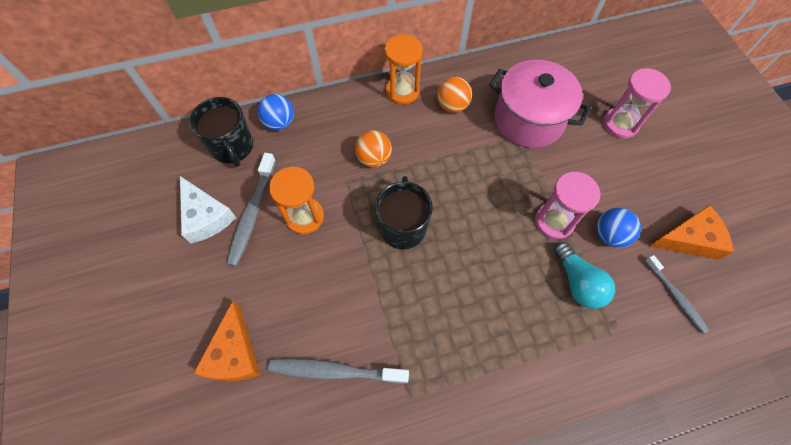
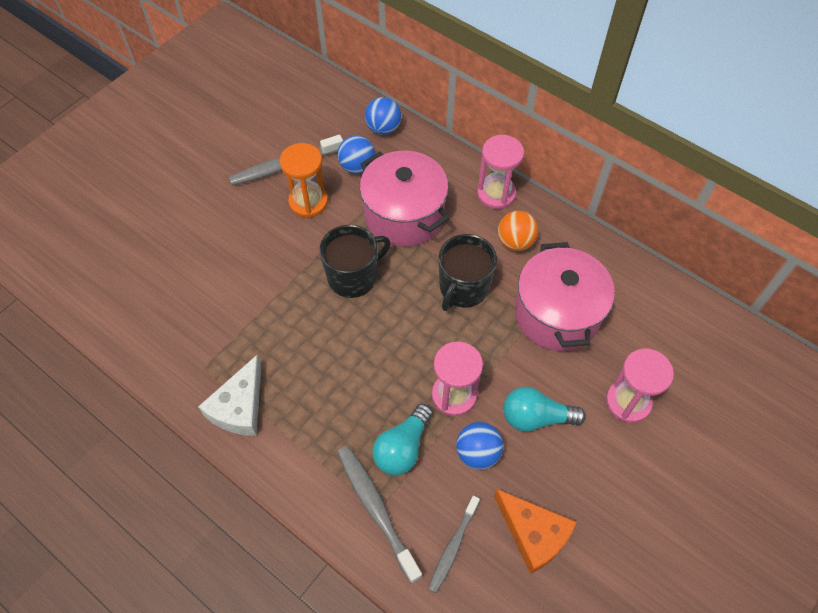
camera: 55 degrees right, 5 degrees down
(206, 216) = (259, 139): white cheese -> white cheese (239, 407)
(232, 147) = (334, 113): black mug -> black mug (463, 288)
(234, 354) = (163, 230): orange cheese -> none
(300, 162) = (357, 167): none -> blue ball
(335, 371) = (193, 304): grey toothbrush -> grey toothbrush (376, 510)
(374, 159) = (404, 215): orange ball -> pink pot
(402, 91) = (496, 194): orange hourglass -> pink hourglass
(602, 182) = (536, 417): none -> turquoise light bulb

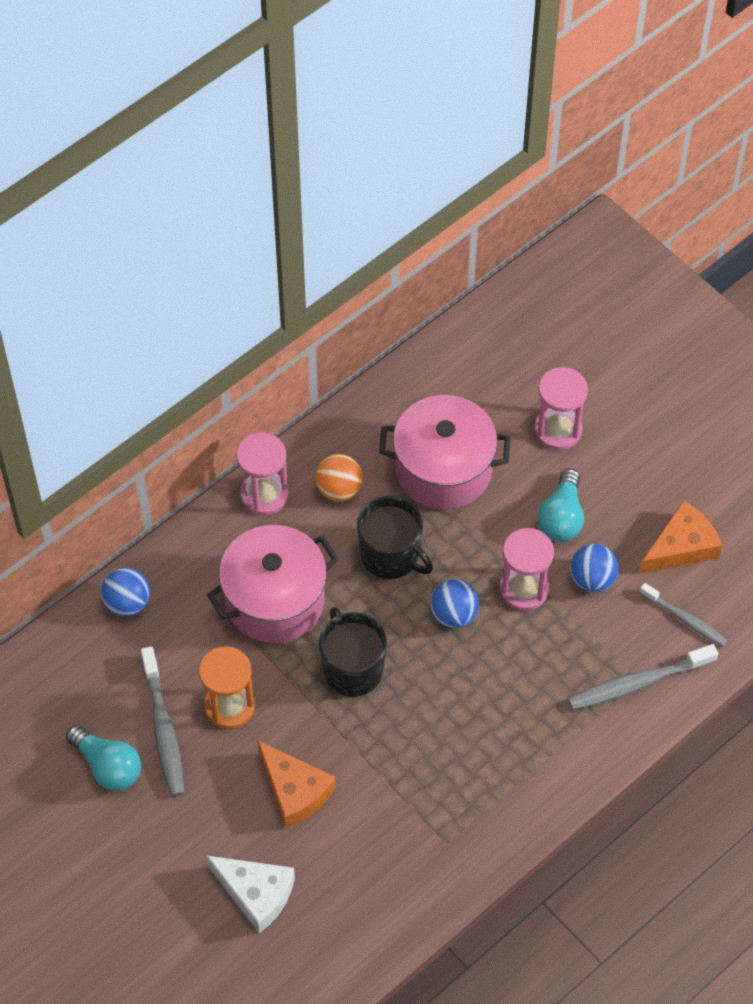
camera: 80 degrees left, 0 degrees up
(239, 407) = (502, 806): white cheese -> white cheese (256, 893)
(241, 254) = (294, 791): none -> orange cheese
(357, 167) = (185, 642): blue ball -> blue ball (454, 615)
(403, 447) = (575, 648): turquoise light bulb -> turquoise light bulb (107, 766)

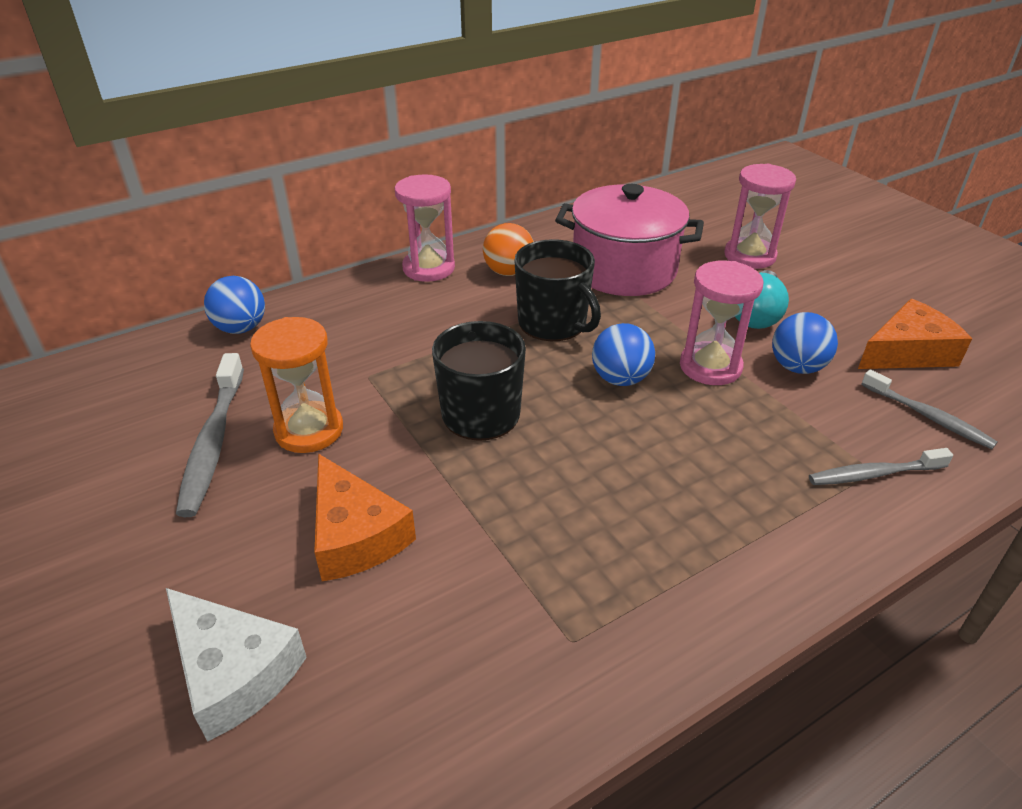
camera: 10 degrees right, 20 degrees down
(107, 766) = (117, 471): turquoise light bulb -> none
(274, 600) = (407, 344): pink pot -> none
(639, 683) = (874, 474): grey toothbrush -> grey toothbrush, size x0.65

